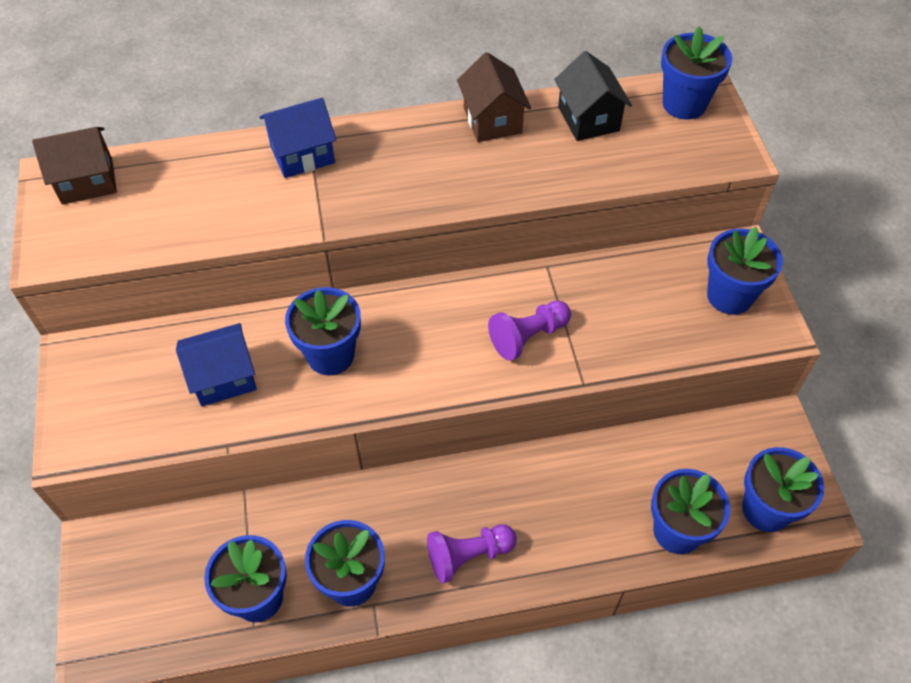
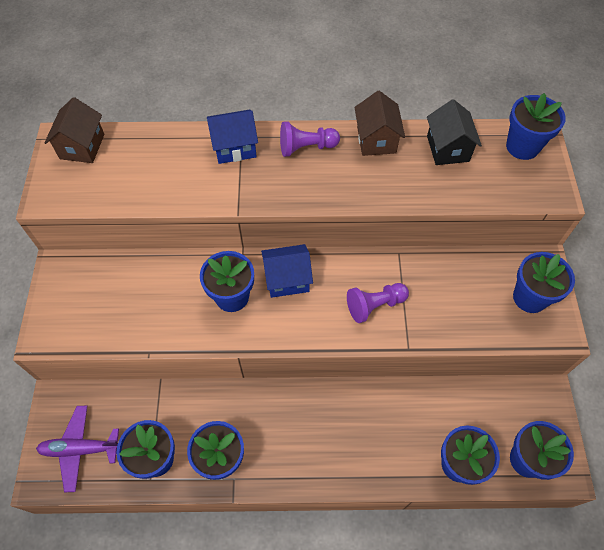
camera: 10 degrees right, 5 degrees up
(87, 181) = (82, 146): brown house -> brown house turned 75 degrees counterclockwise
(145, 603) = (80, 449): none -> purple plane
(224, 378) = (155, 301): blue house -> blue house (287, 279)
(468, 556) = (306, 455): purple pawn -> purple pawn (306, 147)

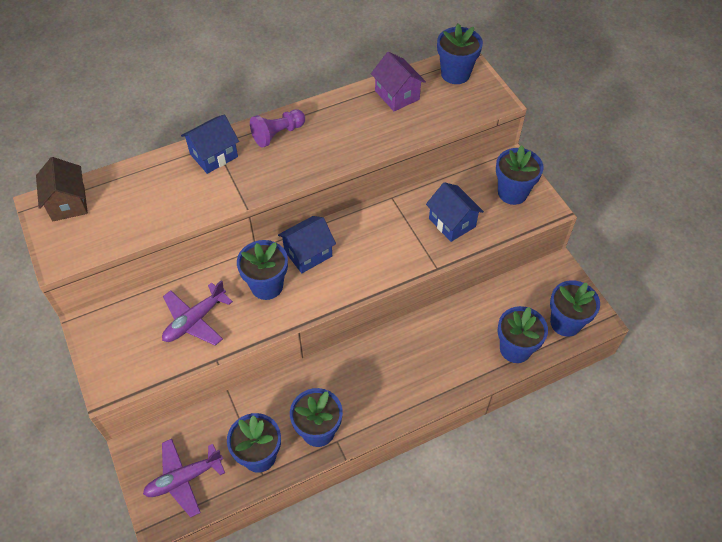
camera: 25 degrees left, 5 degrees down
(150, 304) = (195, 320): none -> purple plane
(375, 305) = (393, 246): purple pawn -> none
(376, 140) = (334, 108): brown house -> none
(448, 148) = (397, 95): black house -> purple house
(448, 305) = (452, 222): none -> blue house

